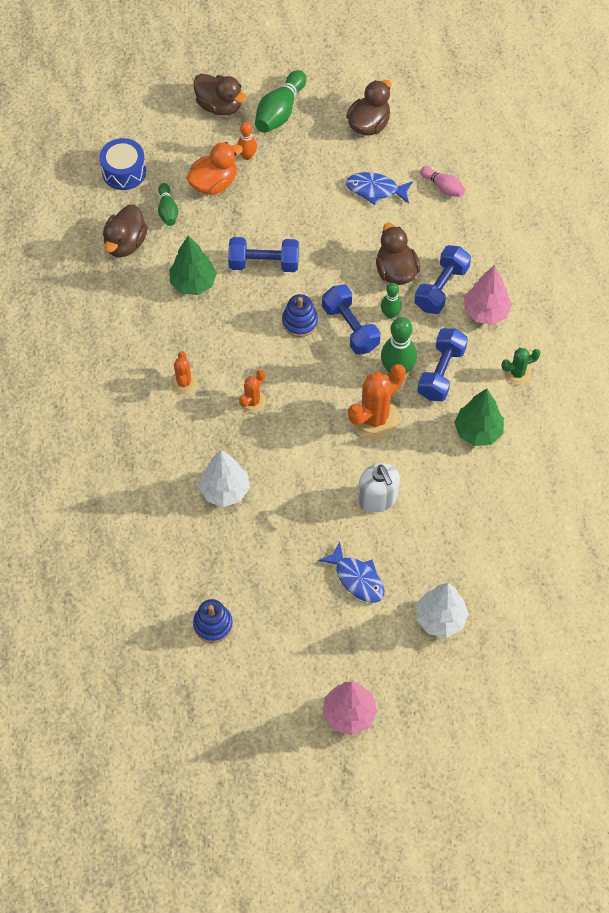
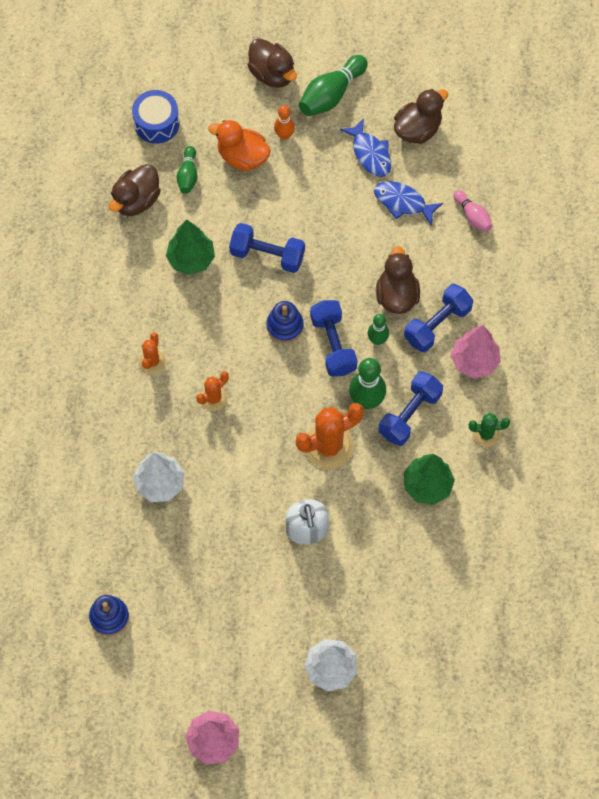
camera: 15 degrees right, 5 degrees up
(214, 183) = (242, 157): orange duck -> orange duck turned 135 degrees counterclockwise
(357, 578) = (262, 606): blue fish -> blue fish (370, 153)

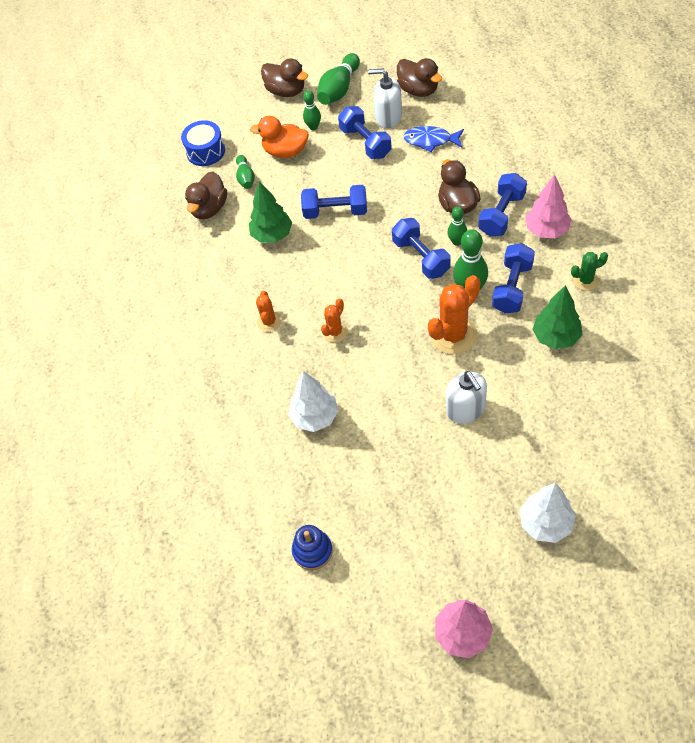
camera: 10 degrees left, 10 degrees down
(284, 135) = (313, 127): orange bowling pin -> green bowling pin
(285, 326) = (373, 257): blue stacking toy -> none
(332, 178) = (365, 142): none -> blue dumbbell
(370, 153) = (388, 117): blue fish -> white soap dispenser
(417, 129) = (418, 90): brown duck -> brown duck turned 105 degrees clockwise
(472, 216) = (491, 132): pink bowling pin -> none

